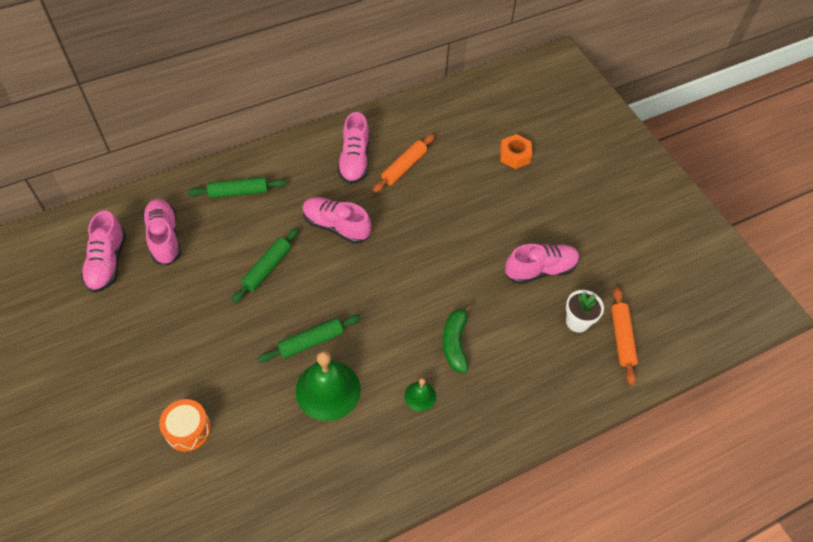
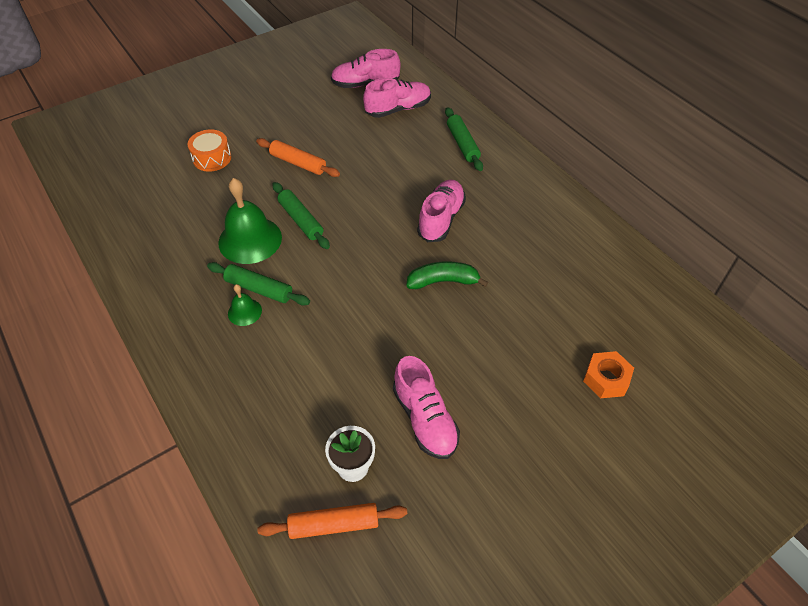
camera: 85 degrees right, 5 degrees down
(267, 268) = (378, 178): green rolling pin -> green rolling pin (259, 289)
(354, 160) = (535, 222): pink shoe -> none
(404, 167) = (541, 265): orange rolling pin -> orange rolling pin (298, 163)
(455, 342) = (310, 336): green banana -> green banana (443, 281)

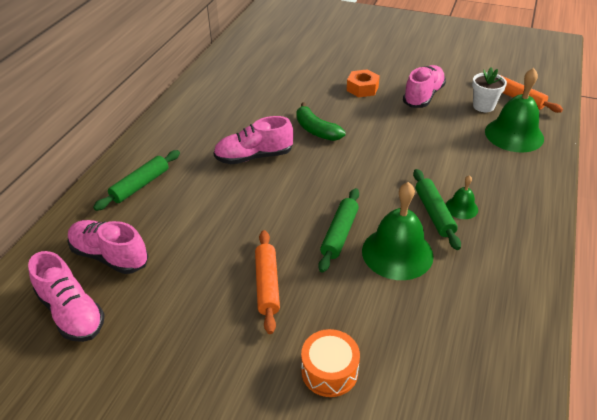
camera: 125 degrees left, 10 degrees down
(281, 447) = (514, 134): none -> green bell
(606, 379) = (319, 54): orange nut -> orange nut (362, 88)

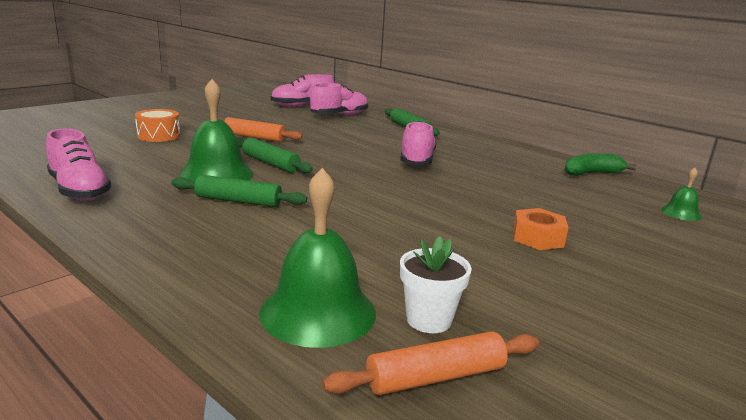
camera: 110 degrees right, 20 degrees down
(316, 130) = (444, 190): green banana -> green banana (591, 173)
(423, 96) = (494, 275): pink shoe -> pink shoe (79, 190)
(461, 208) = (225, 215): green bell -> green bell (681, 213)

